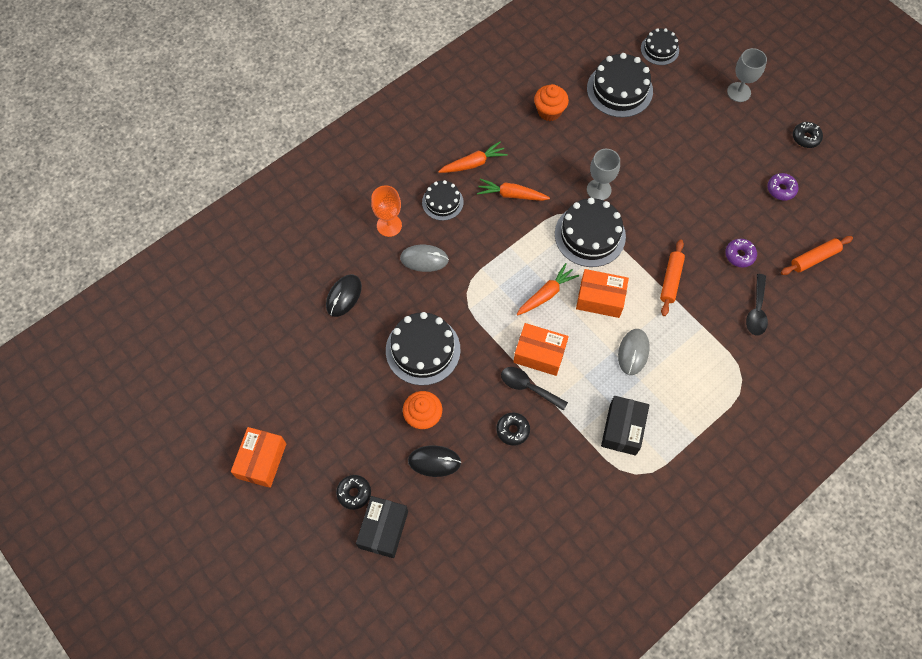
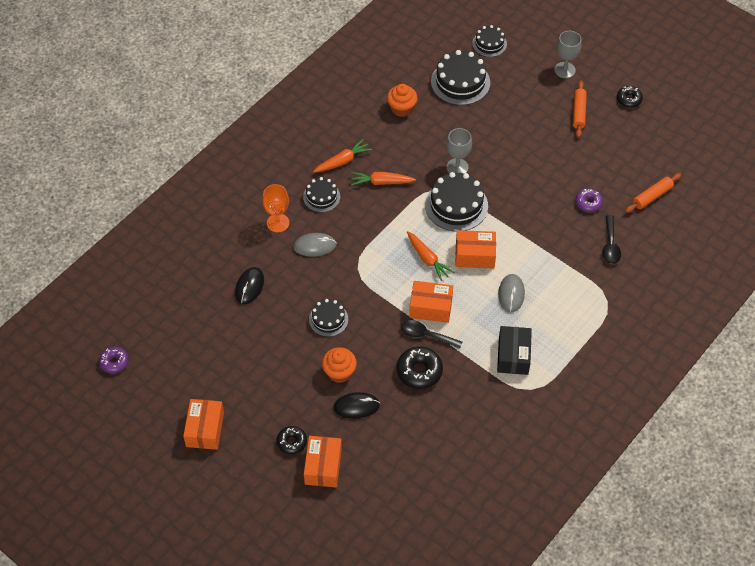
camera: 10 degrees left, 10 degrees down
(383, 529) = (323, 466): black box -> orange box
(423, 350) = (328, 319): black cake -> black cake, size x0.59
(512, 430) = (419, 371): black donut -> black donut, size x1.57
(546, 294) = (427, 259): orange carrot -> orange carrot turned 105 degrees clockwise
(670, 280) = (533, 231): orange rolling pin -> orange rolling pin (578, 112)
(781, 189) = (614, 145): purple donut -> purple donut (114, 362)

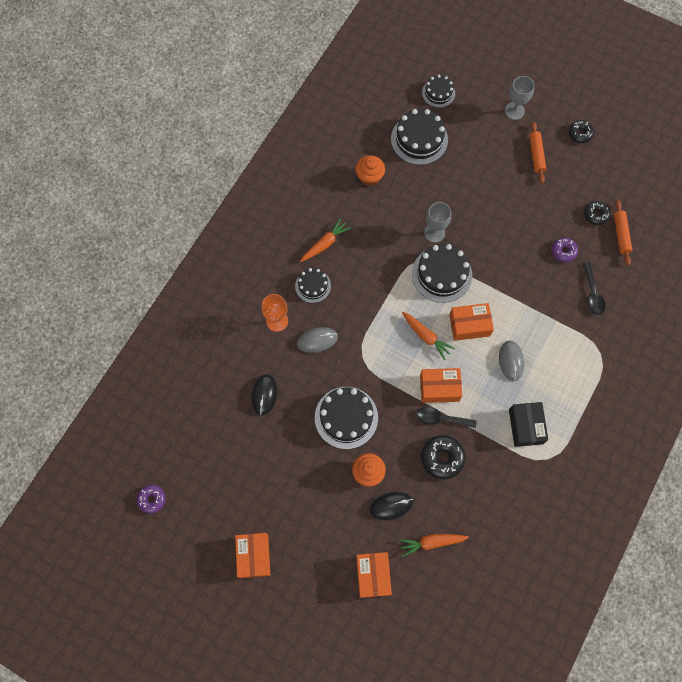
camera: 10 degrees left, 15 degrees up
(292, 442) = (338, 555): black donut -> black donut (596, 215)
(328, 319) = (346, 417): black cake -> black cake, size x1.68
(382, 182) = (366, 260): orange carrot -> orange carrot (432, 542)
(652, 196) = (620, 234): orange rolling pin -> orange rolling pin turned 45 degrees counterclockwise

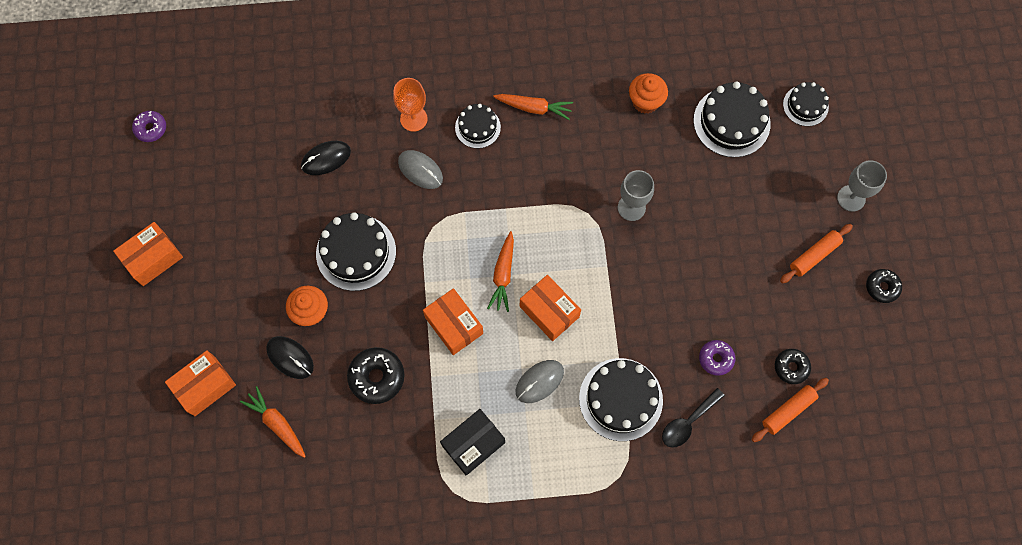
camera: 55 degrees right, 0 degrees up
(441, 274) = (588, 246): black cake -> black cake (620, 399)
(441, 418) = (420, 349): black spoon -> none

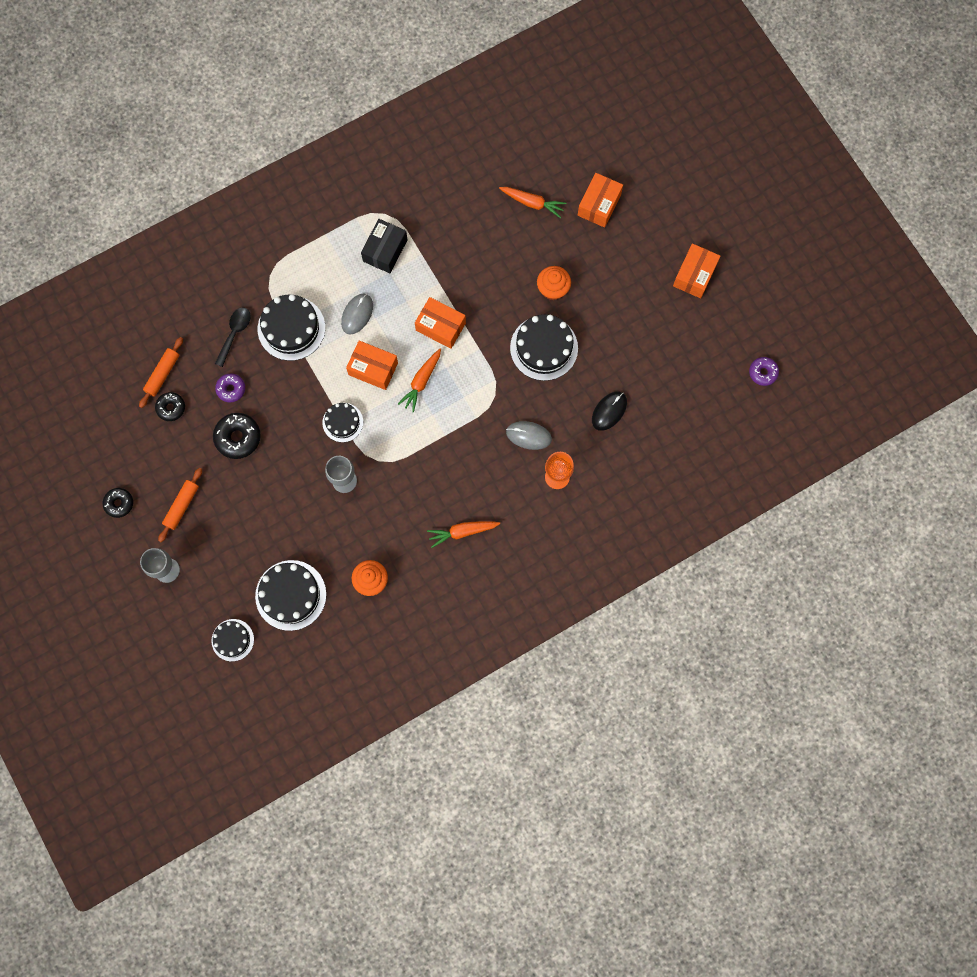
camera: 155 degrees right, 5 degrees up
(290, 358) = (549, 250): black mouse -> none
(377, 377) = (478, 265): black donut -> black donut (238, 437)
(477, 127) = (501, 493): black cake -> black cake (342, 422)
(503, 274) = (421, 381): orange carrot -> orange carrot turned 135 degrees counterclockwise

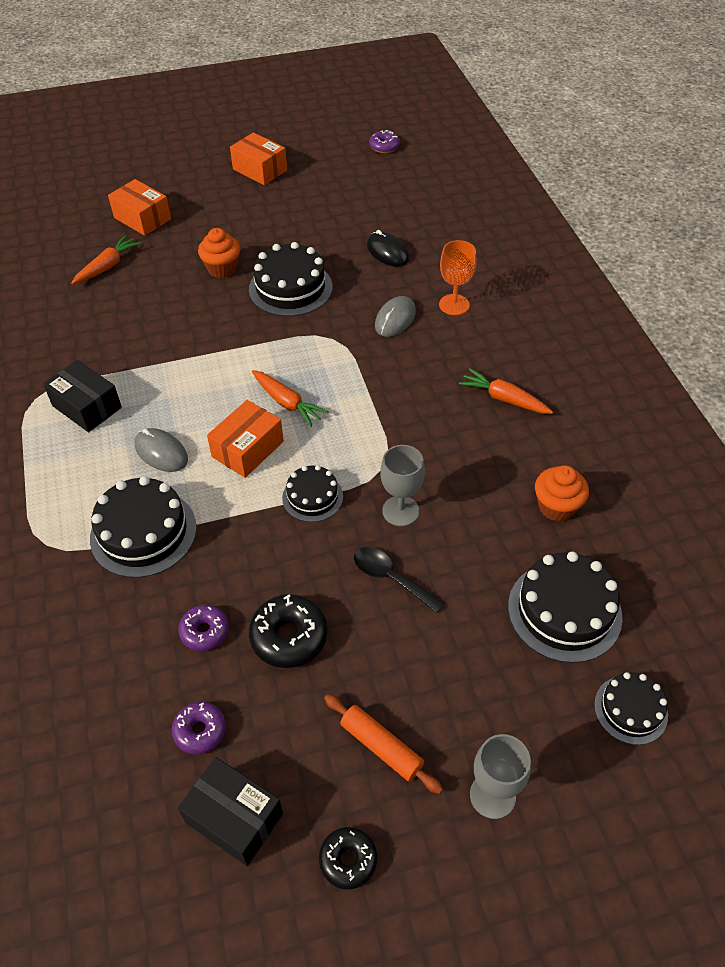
camera: 75 degrees left, 25 degrees down
(129, 441) = (234, 818): none -> black box
(162, 374) = (134, 733): orange rolling pin -> none
(171, 408) = (200, 731): black donut -> purple donut
(235, 333) = (115, 609): black spoon -> black spoon (391, 578)
(440, 327) = (221, 371): orange box -> none
(463, 532) = (504, 399): orange carrot -> orange carrot turned 120 degrees clockwise

